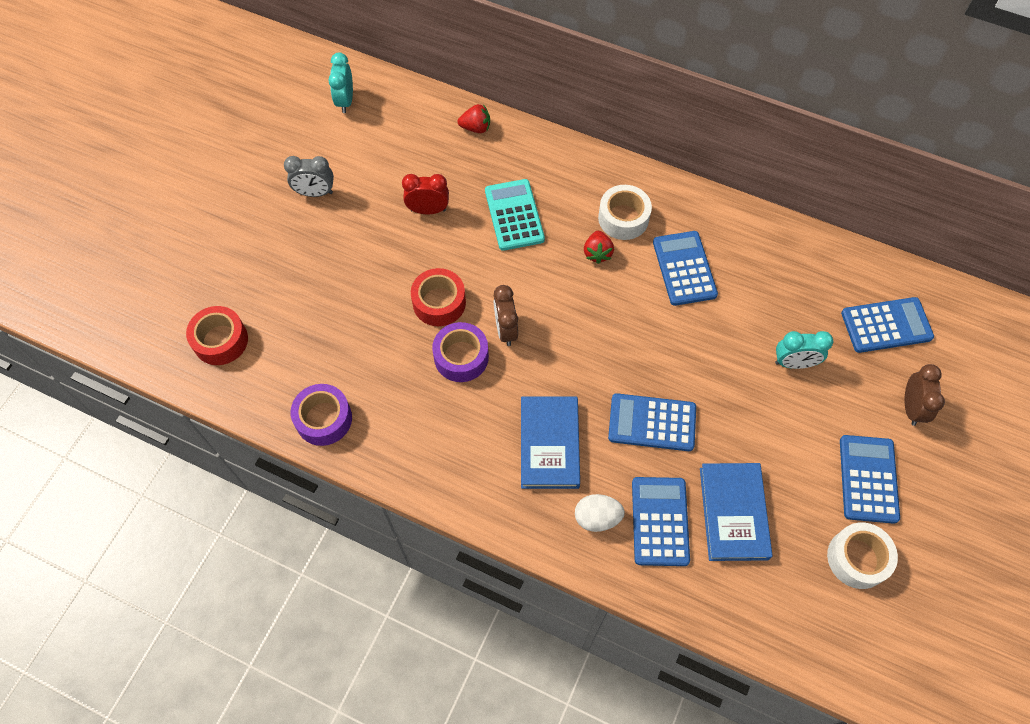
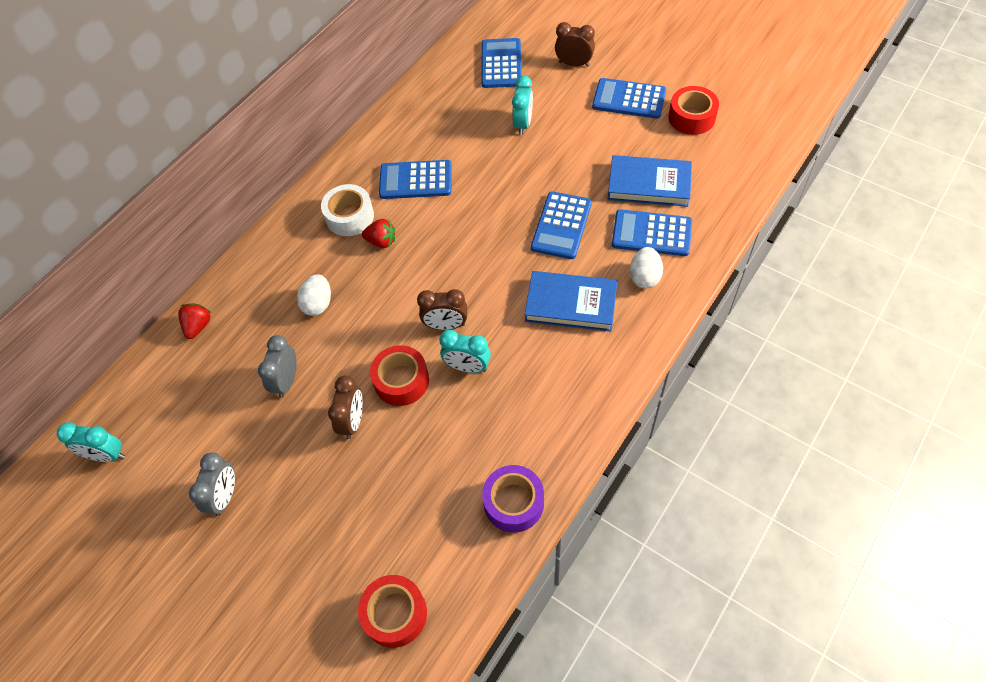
camera: 75 degrees left, 5 degrees down
(393, 271) = (353, 421): none -> brown clock
(428, 210) = (287, 381): red clock -> grey clock
(461, 357) = (467, 367): purple tape -> turquoise clock
(514, 215) = (318, 304): turquoise calculator -> white egg
(857, 558) = (691, 117): white tape -> red tape

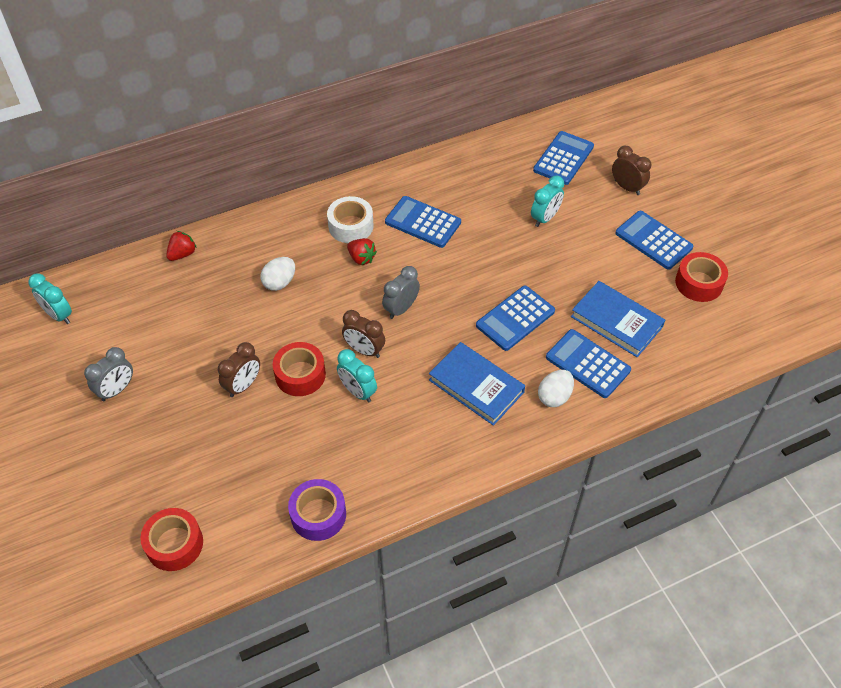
camera: 25 degrees right, 5 degrees down
(287, 381) = (217, 329): grey clock -> grey clock (401, 309)

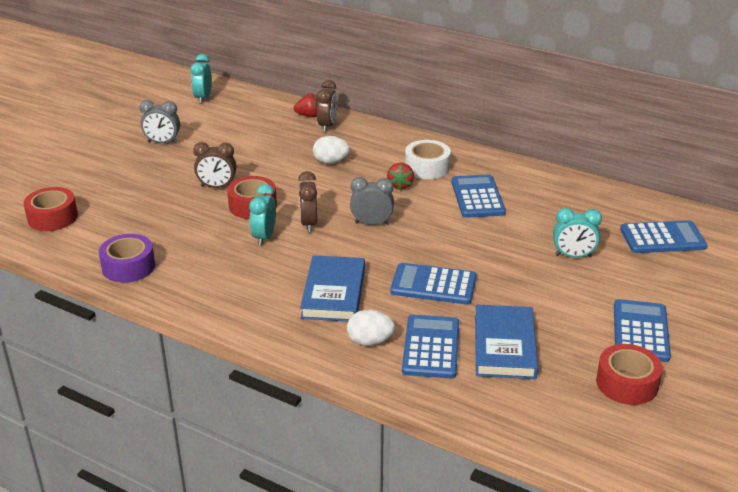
camera: 55 degrees right, 20 degrees down
(627, 187) = (685, 289): brown clock -> brown clock (327, 126)

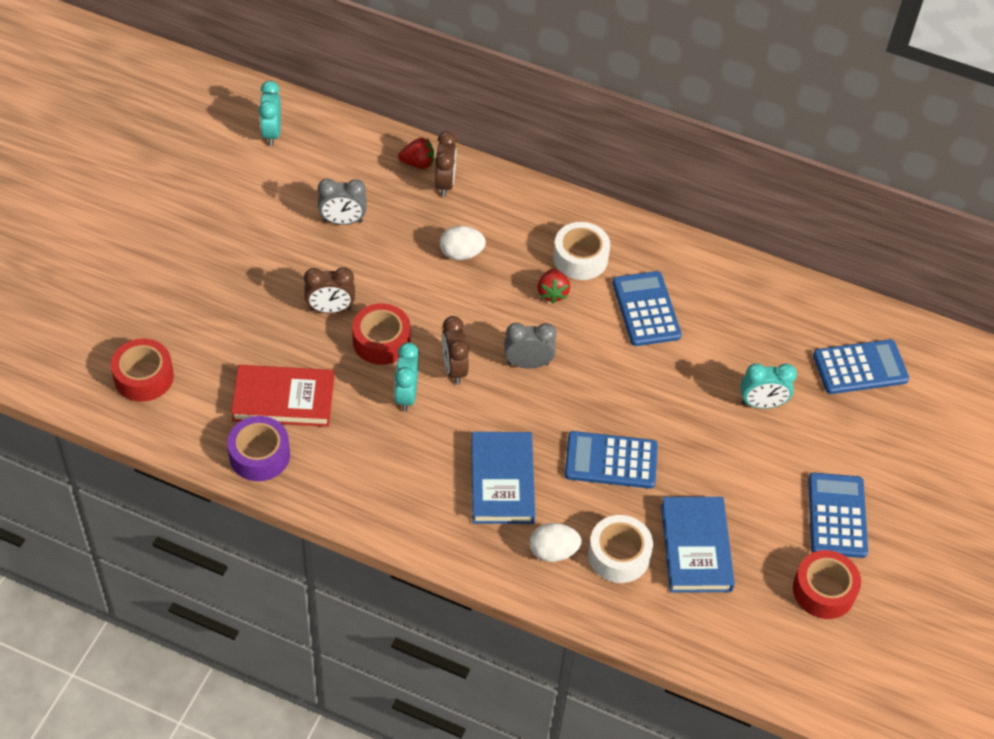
camera: 10 degrees left, 20 degrees up
(161, 235) = (283, 399): none -> red book
(162, 142) = (241, 228): grey clock -> grey clock (343, 221)
(431, 347) = (619, 555): blue calculator -> white tape

